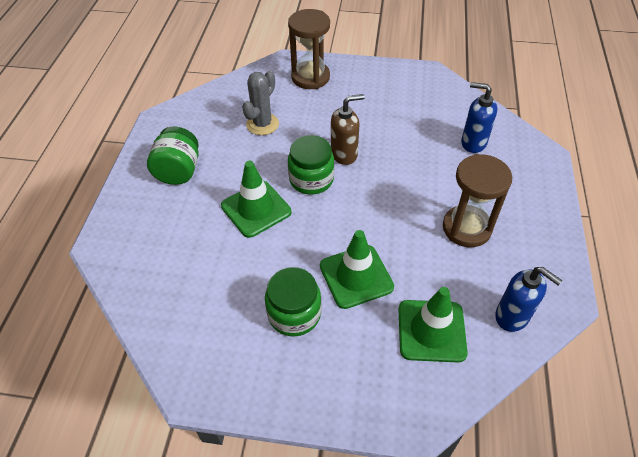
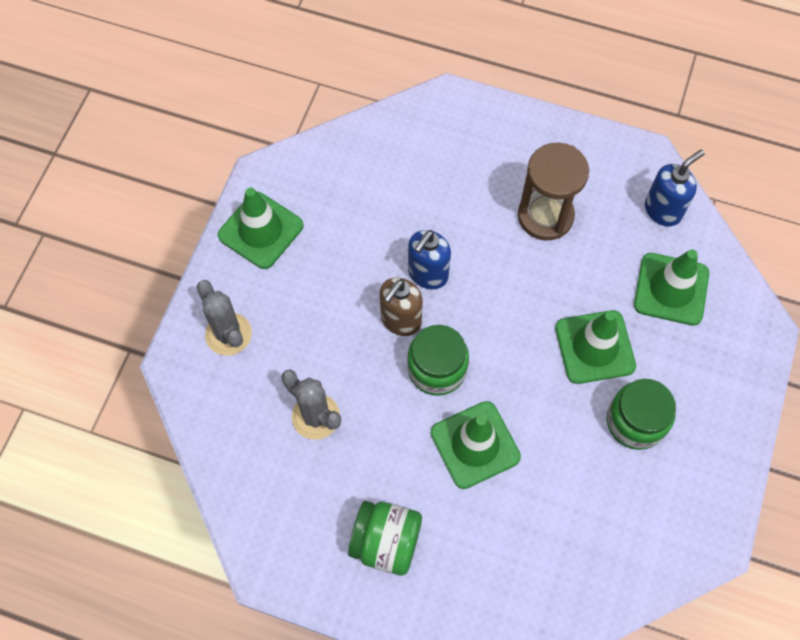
camera: 80 degrees left, 15 degrees up
(310, 77) = (228, 334): brown hourglass -> grey cactus
(344, 154) = (400, 320): brown soap dispenser -> brown soap dispenser turned 135 degrees counterclockwise
(388, 78) = (260, 230): none -> green traffic cone
(473, 143) = (413, 167): blue soap dispenser -> blue soap dispenser (427, 274)

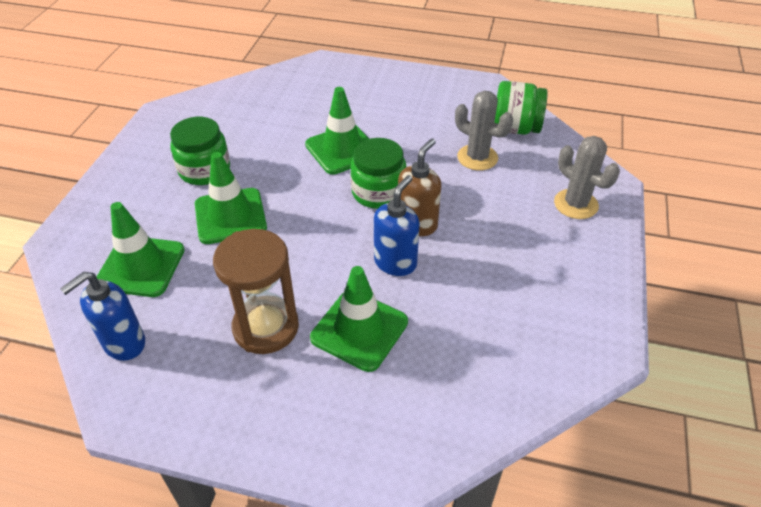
camera: 175 degrees right, 20 degrees down
(260, 230) = (584, 290): green traffic cone -> green traffic cone (359, 330)
(386, 542) = (405, 99): green jar -> green jar (515, 129)

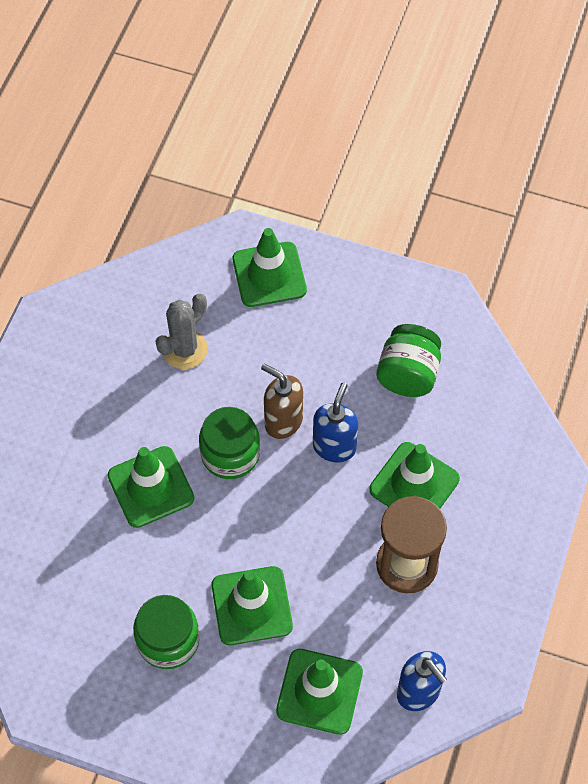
camera: 85 degrees left, 15 degrees up
(395, 262) = (334, 446): blue soap dispenser -> blue soap dispenser turned 75 degrees clockwise
(515, 129) = (138, 303): green jar -> green jar (408, 374)
(576, 204) = (269, 275): grey cactus -> green traffic cone

